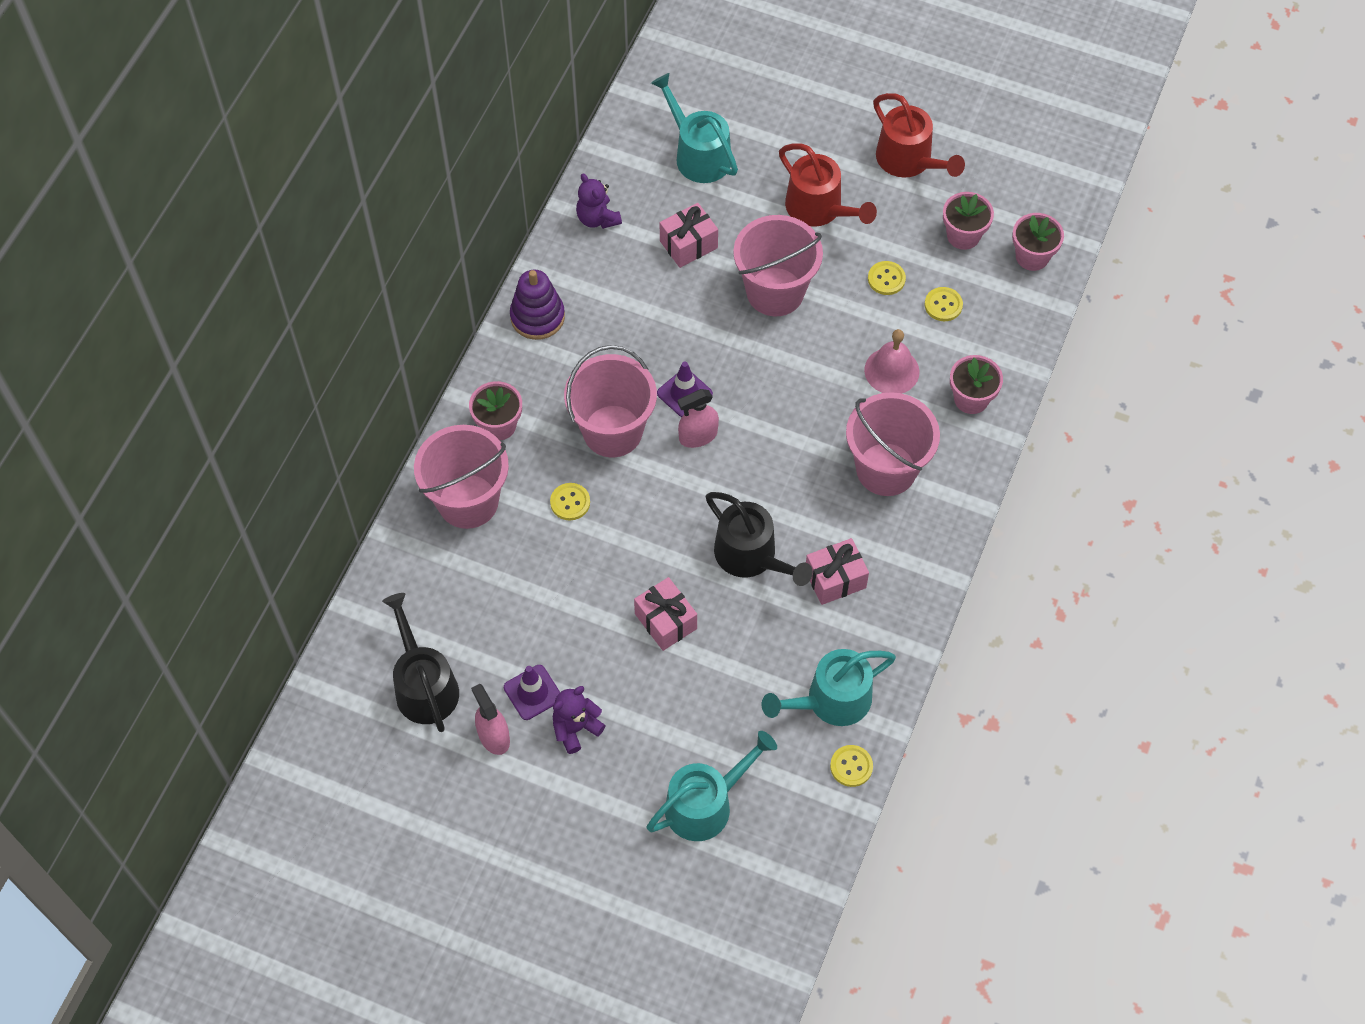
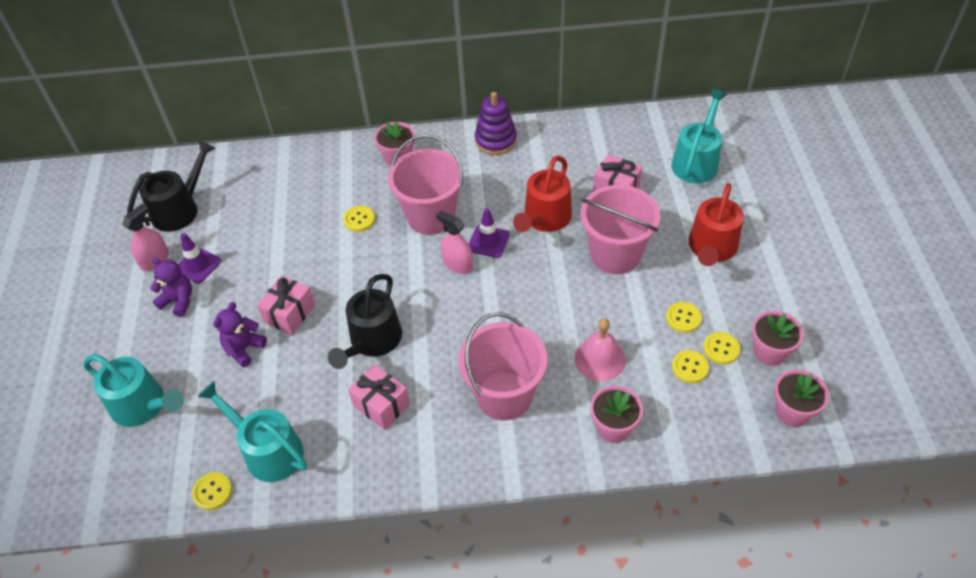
camera: 65 degrees right, 10 degrees down
(468, 501) = (330, 170): pink bucket -> none
(597, 218) = (597, 135): purple teddy bear -> purple teddy bear (244, 348)
(908, 160) = (807, 284): red watering can -> red watering can (545, 219)
(938, 269) = (721, 349): none -> yellow button

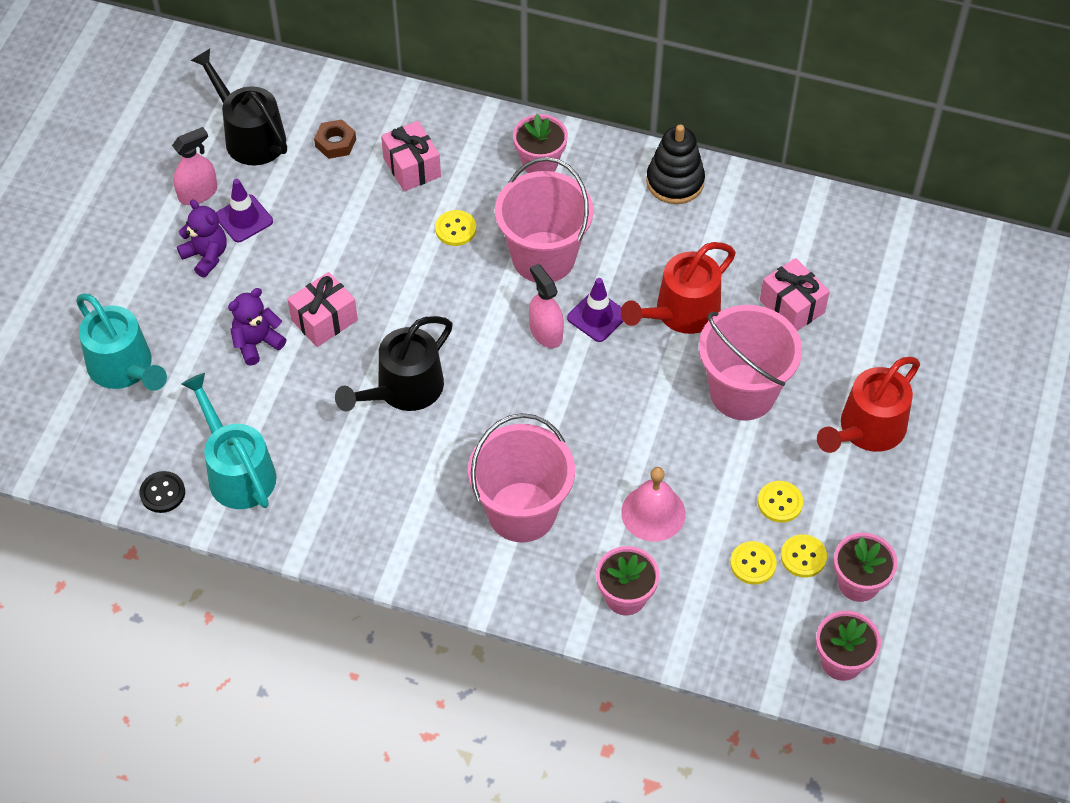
camera: 20 degrees right, 5 degrees up
(180, 209) = (250, 136): black watering can -> black watering can turned 105 degrees counterclockwise
(212, 492) = (162, 493): yellow button -> black button
(246, 193) = (335, 143): none -> brown nut
(381, 405) = (380, 468): pink gift -> pink gift (412, 167)
(495, 140) = (675, 182): purple stacking toy -> black stacking toy
(696, 161) = (918, 307): turquoise watering can -> none

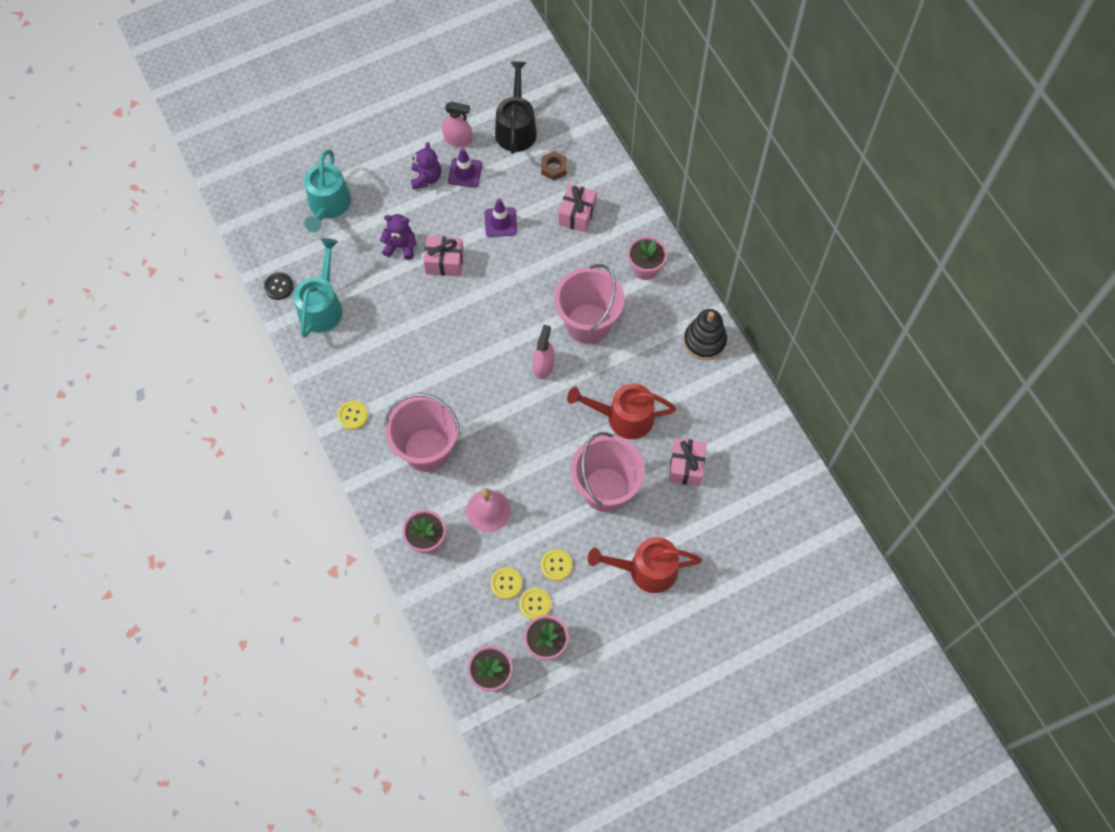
camera: 45 degrees right, 10 degrees up
(403, 389) = (442, 333): black watering can -> none
(455, 229) = (561, 268): yellow button -> yellow button (353, 415)
(597, 316) = (578, 380): purple traffic cone -> purple traffic cone (500, 222)

